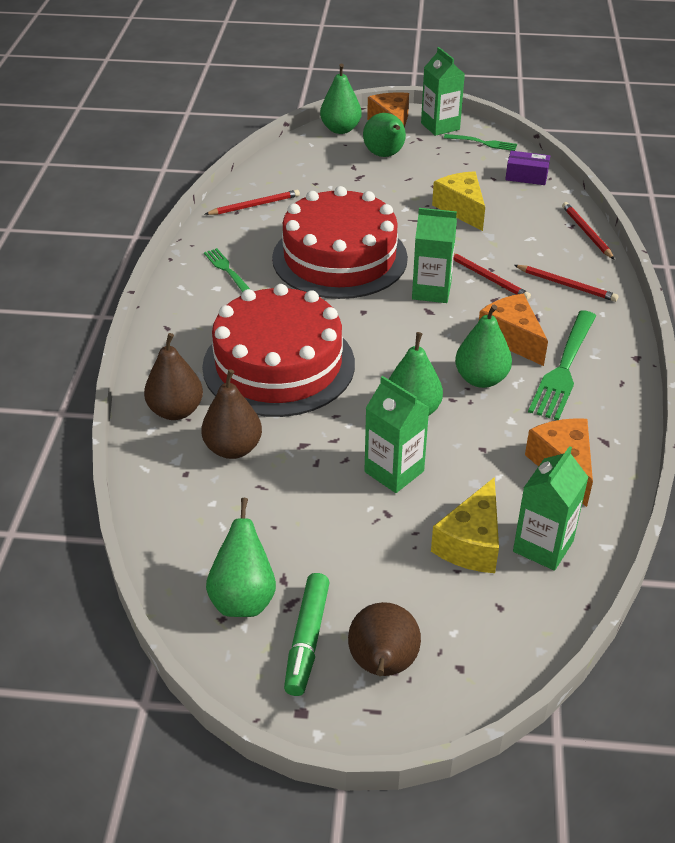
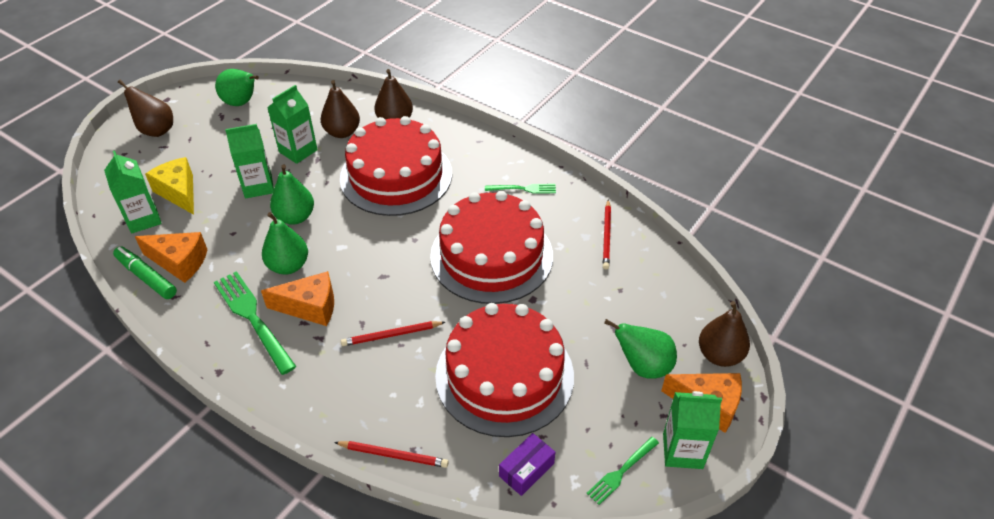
camera: 120 degrees right, 5 degrees up
(307, 639) = (197, 114): green marker -> green marker (147, 277)
(340, 129) = (719, 355): green pear -> brown pear
(431, 291) = (405, 290): green carton -> green carton (298, 151)
(461, 209) = (504, 375): yellow cheese -> red cake
(566, 285) = (336, 384): red pencil -> none

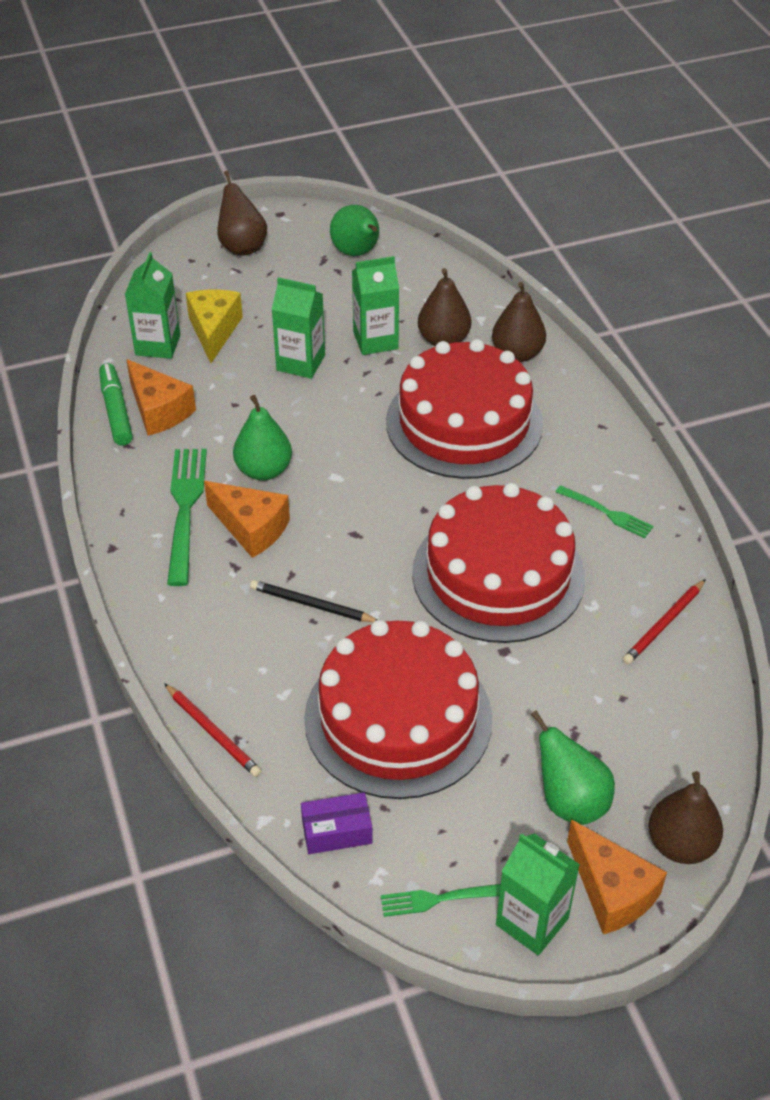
camera: 35 degrees right, 0 degrees up
(295, 217) = (313, 418): green pear -> none
(391, 335) = (311, 605): red pencil -> black pencil

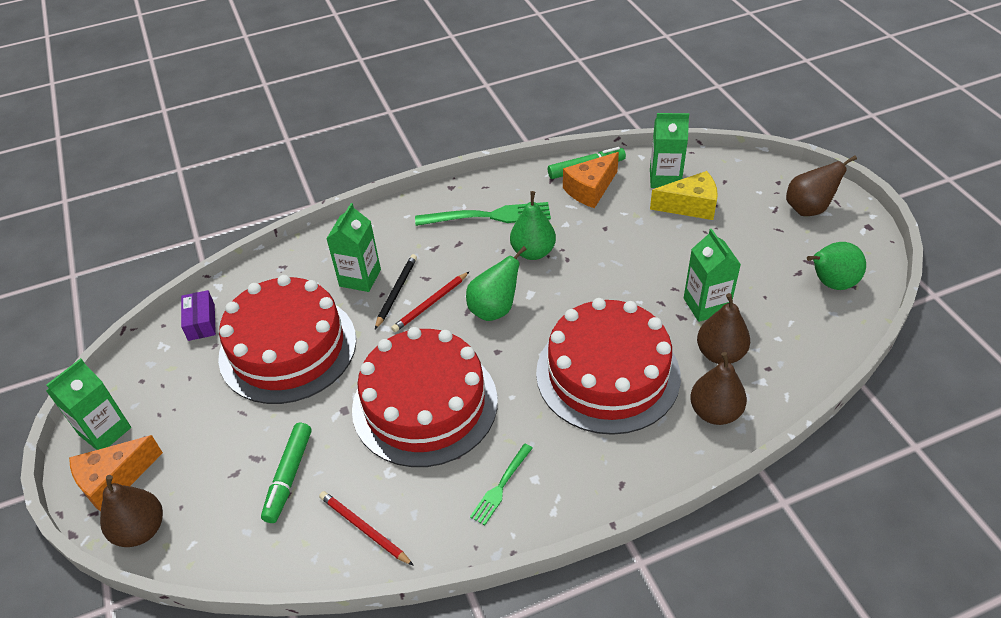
camera: 90 degrees right, 0 degrees up
(213, 732) = (290, 254): red pencil -> red pencil (430, 304)
(251, 528) = (472, 252): orange cheese -> none
(300, 363) = (663, 260): green carton -> green carton (360, 278)
(440, 899) = (137, 379): green fork -> none
(570, 801) = (196, 455): green pear -> green pear (494, 309)
(599, 698) = (289, 476): none -> green marker

